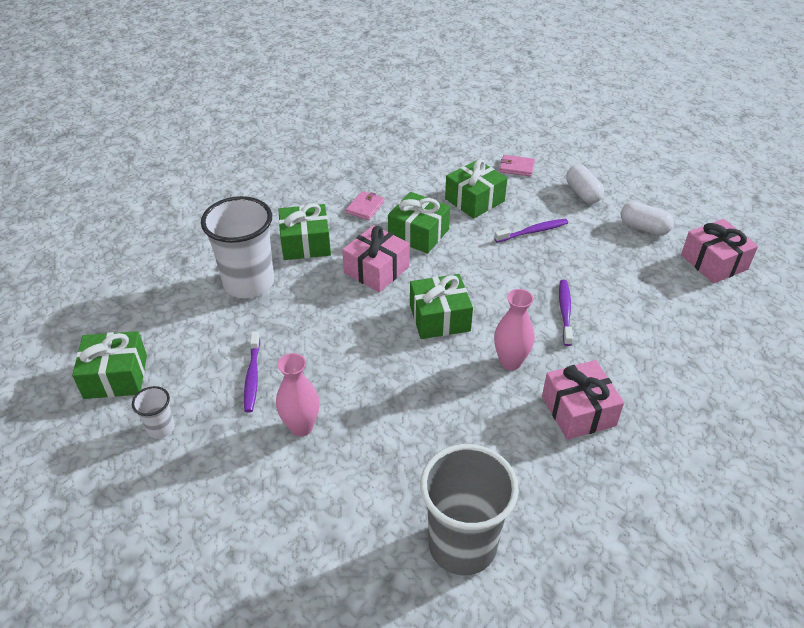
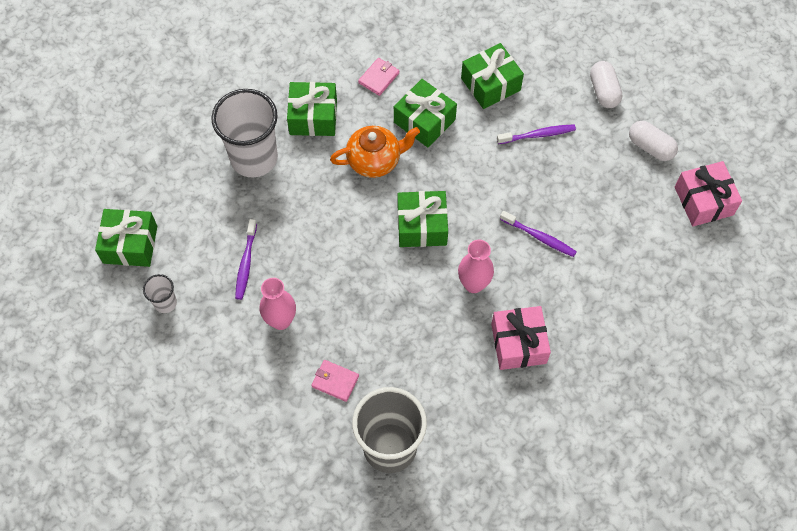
camera: 10 degrees right, 20 degrees up
(376, 270) = (375, 160): pink gift -> orange teapot
(516, 167) = (546, 44): pink wallet -> pink wallet (335, 381)
(565, 311) = (539, 237): purple toothbrush -> purple toothbrush turned 105 degrees clockwise

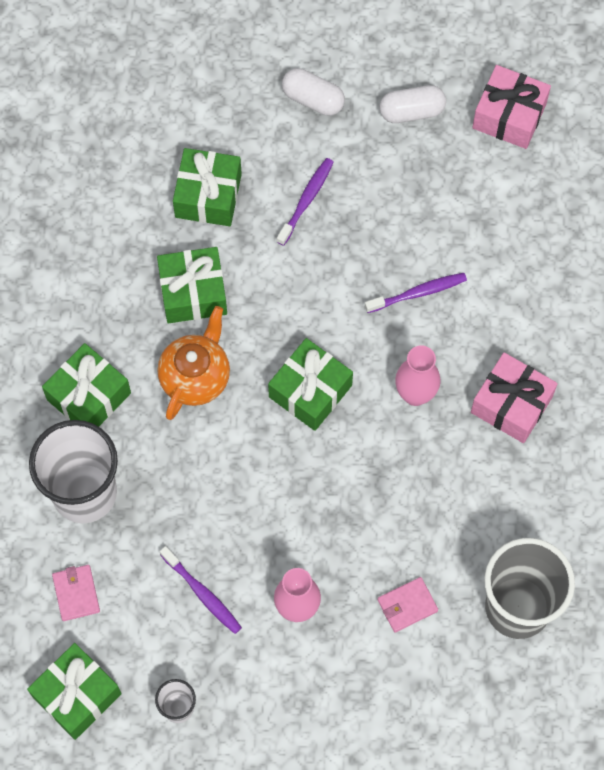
camera: 50 degrees left, 5 degrees up
(379, 78) = (101, 295): pink wallet -> pink wallet (76, 593)

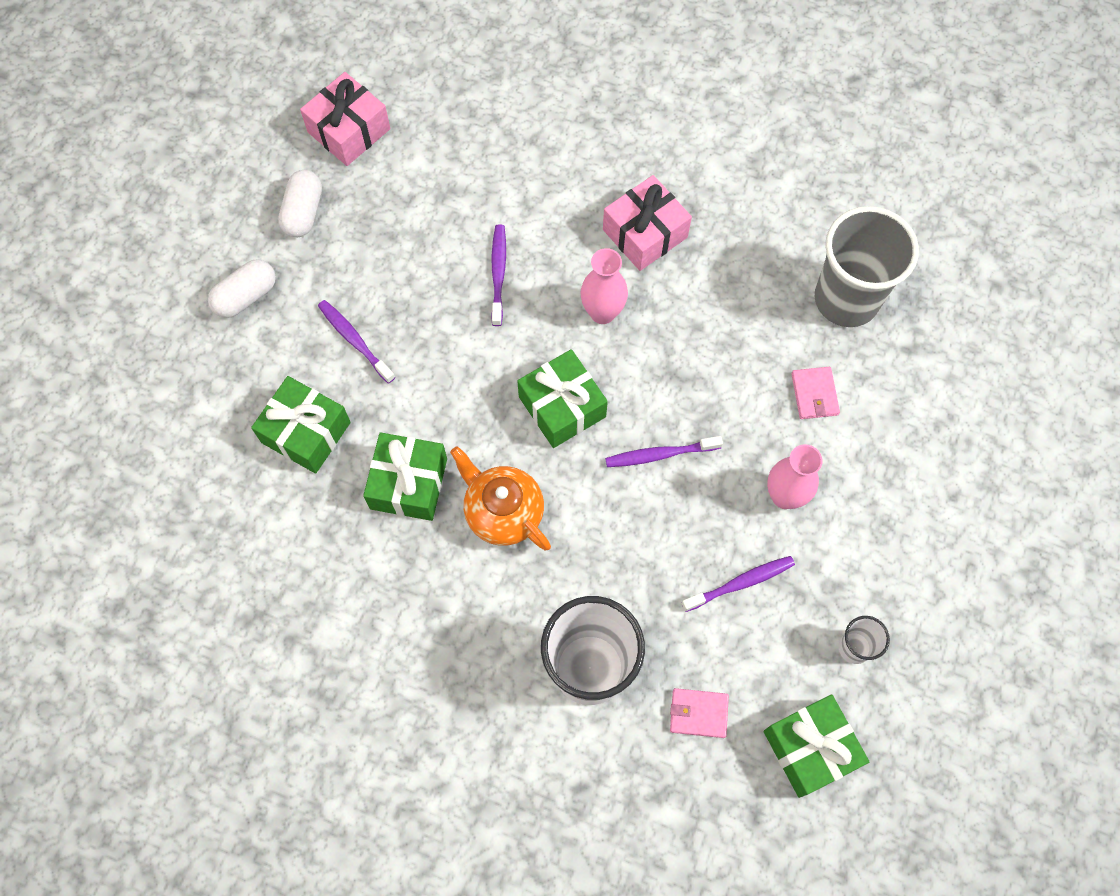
camera: 70 degrees left, 0 degrees up
(89, 396) = (482, 629): green gift -> none
(296, 488) = (660, 454): none -> purple toothbrush

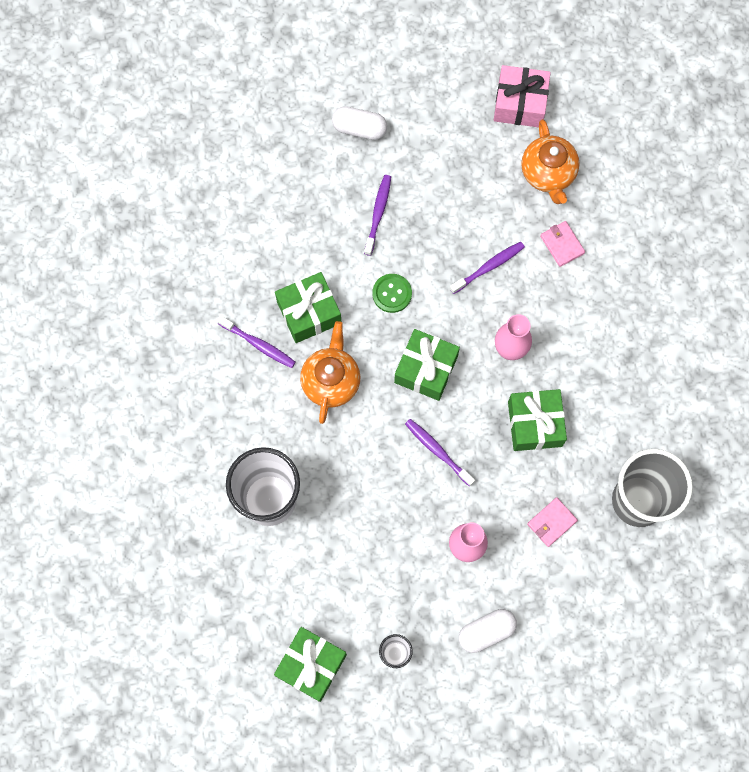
camera: 55 degrees right, 5 degrees up
(303, 212) = (441, 119): white capsule -> white capsule (486, 632)
(306, 432) = (298, 229): green gift -> green gift (535, 424)
(444, 154) = (548, 174): none -> orange teapot
(453, 385) = (392, 293): none -> green button
(645, 233) = (587, 339): pink gift -> none
(698, 713) = (286, 583): pink wallet -> pink wallet (562, 244)
(740, 583) = (387, 556): purple toothbrush -> purple toothbrush (258, 344)

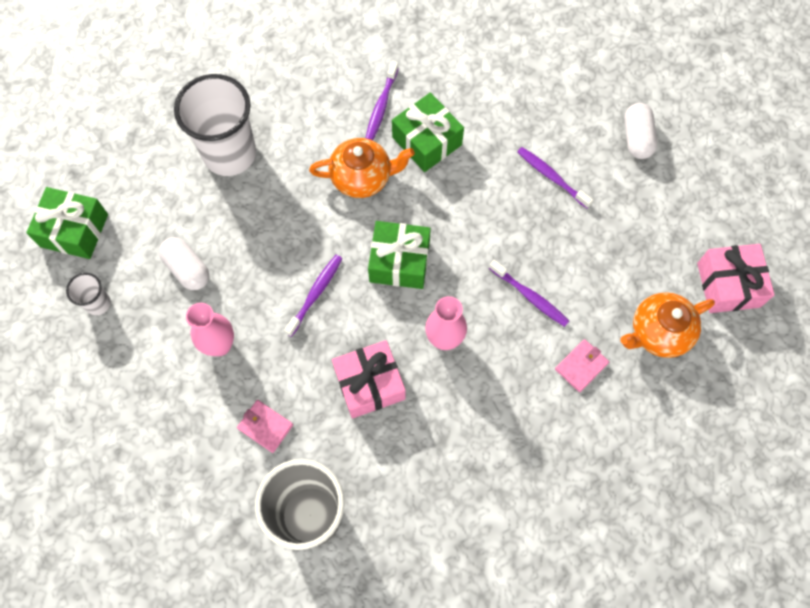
camera: 75 degrees right, 5 degrees down
(378, 213) = (551, 177): purple toothbrush -> purple toothbrush turned 135 degrees counterclockwise
(392, 293) = (470, 210): green button -> none
(486, 632) = (135, 386): white capsule -> white capsule (187, 269)
(535, 424) = (369, 384): green gift -> pink gift

